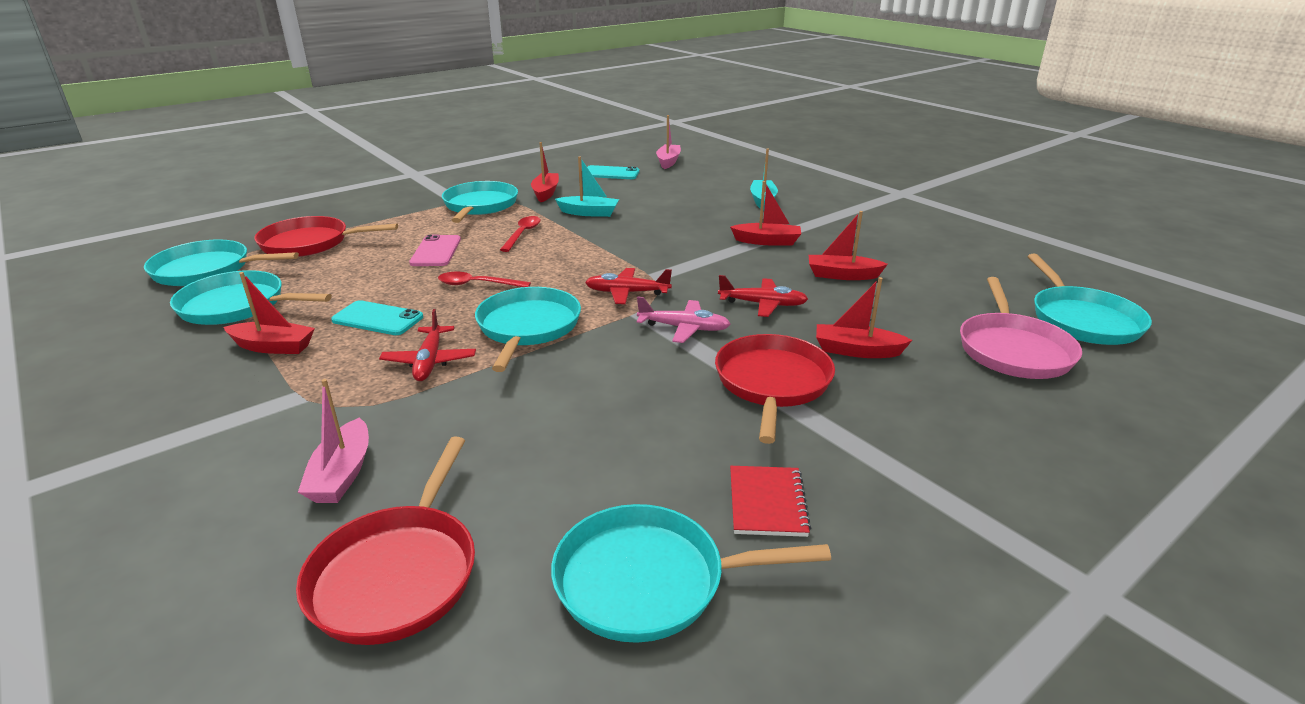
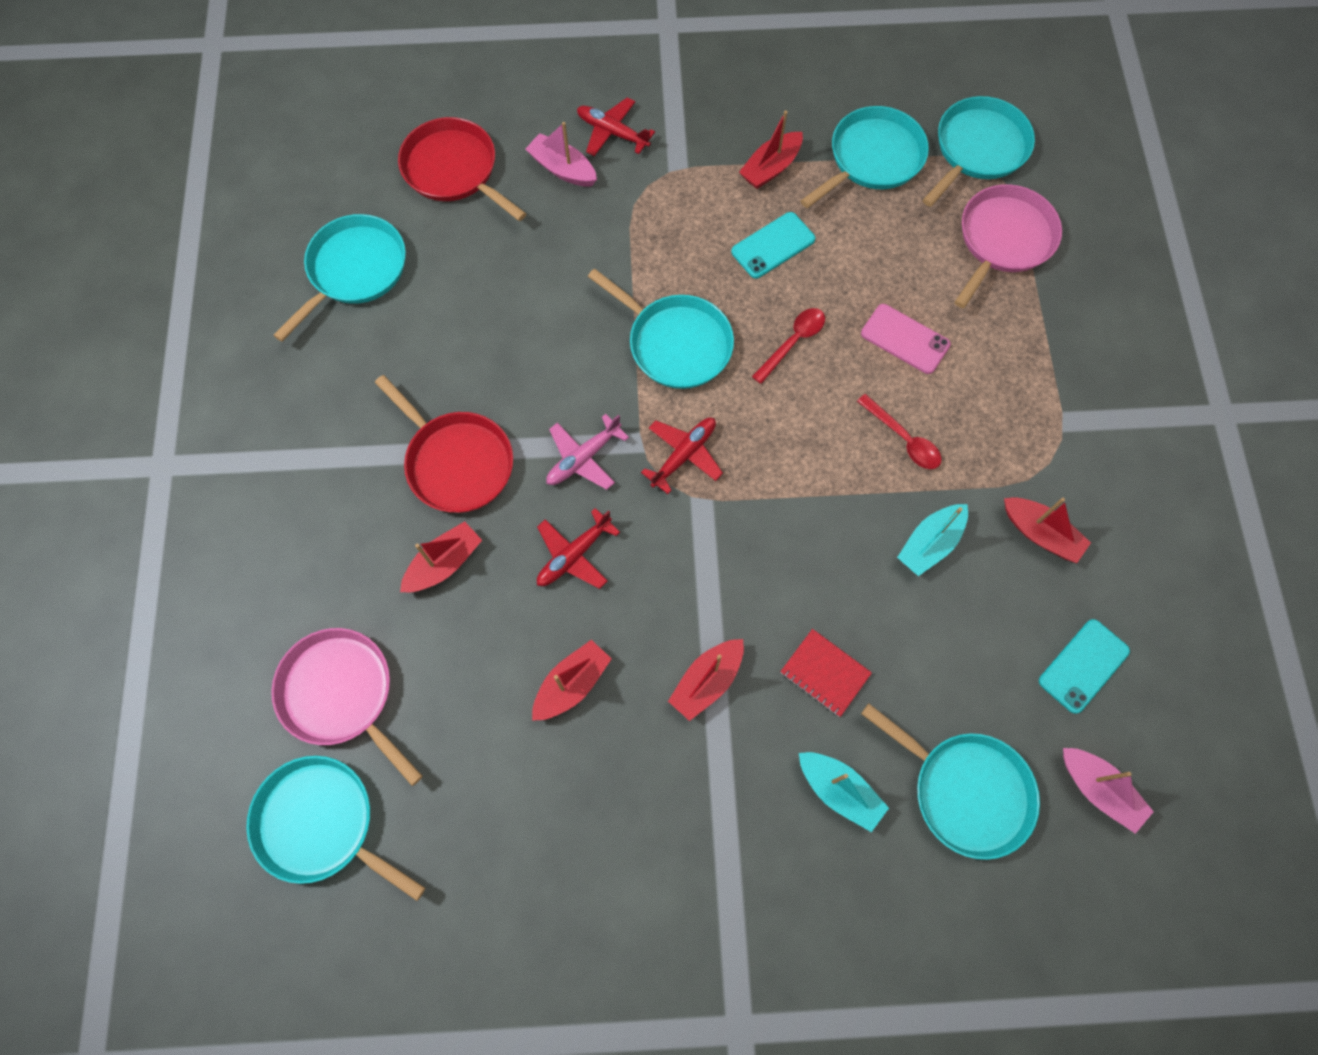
camera: 125 degrees right, 40 degrees up
(309, 243) = (1003, 240): red pan -> pink pan
(429, 361) = (669, 256): red plane -> red plane (612, 132)
(480, 205) = (1033, 437): turquoise pan -> turquoise pan (965, 791)
(767, 503) = (353, 363): red notebook -> red notebook (824, 673)

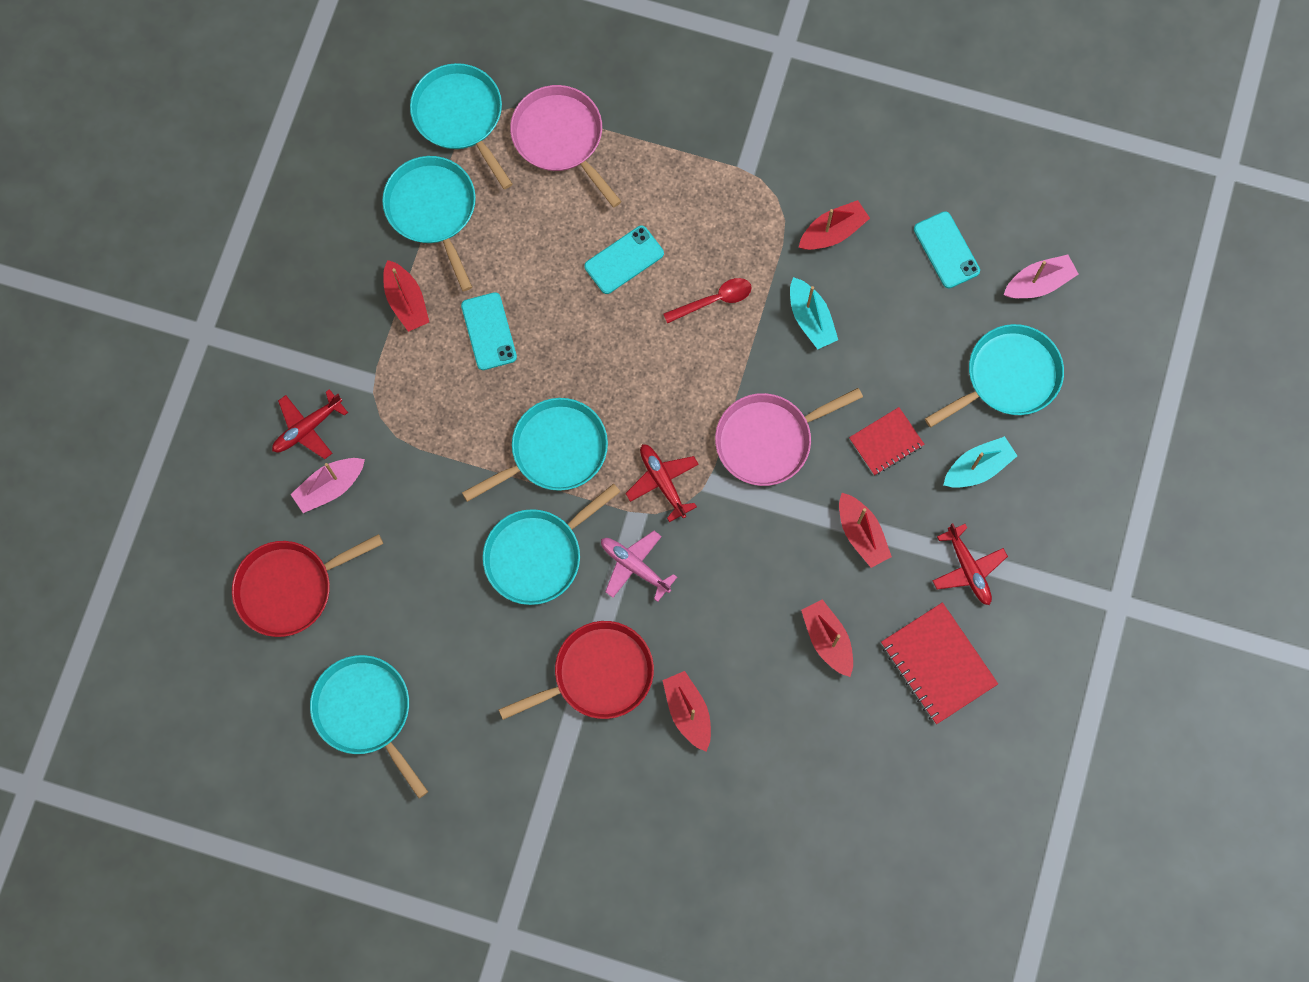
camera: 70 degrees left, 5 degrees up
(321, 823) = (871, 870): turquoise pan -> turquoise pan (537, 555)
(341, 694) = (771, 827): pink pan -> pink pan (768, 440)
(574, 555) = (719, 603): red plane -> red plane (968, 569)
(583, 458) = (634, 566): pink plane -> pink plane turned 150 degrees clockwise
(585, 821) = (937, 664): none -> red notebook
(793, 342) = (591, 352): red spoon -> none
(905, 339) = (624, 260): pink phone -> turquoise phone

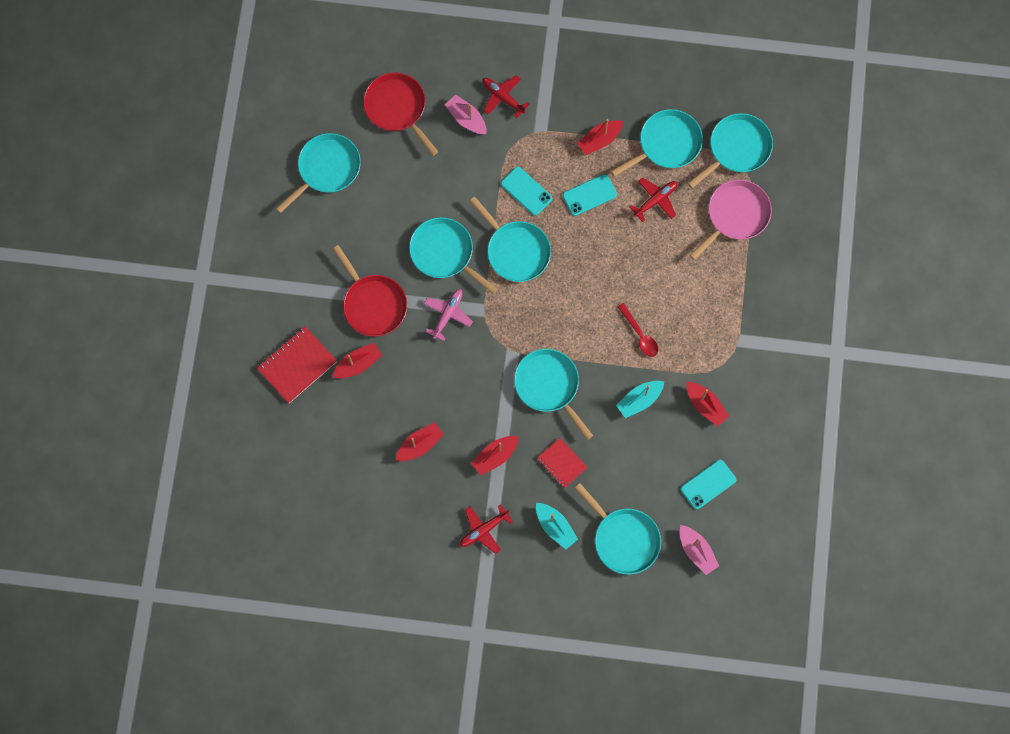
camera: 80 degrees right, 0 degrees up
(624, 260) = (656, 271): turquoise phone -> turquoise phone (526, 191)
(662, 482) = (507, 322): red plane -> red plane (655, 200)
(768, 440) = (548, 385): pink pan -> turquoise pan
(937, 664) = (415, 519): red notebook -> red notebook (297, 365)

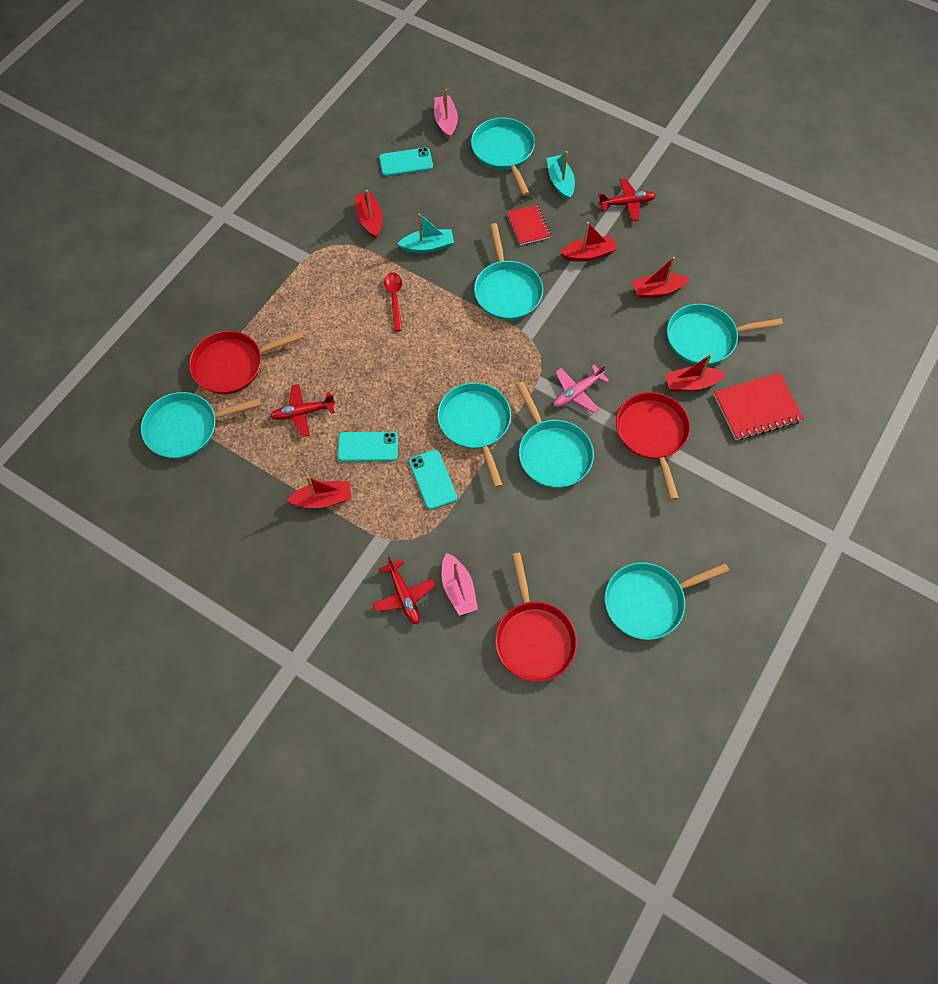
camera: 155 degrees left, 10 degrees down
(667, 144) = (255, 464): turquoise pan -> turquoise pan (704, 338)
(735, 215) = (232, 365): pink pan -> red pan

